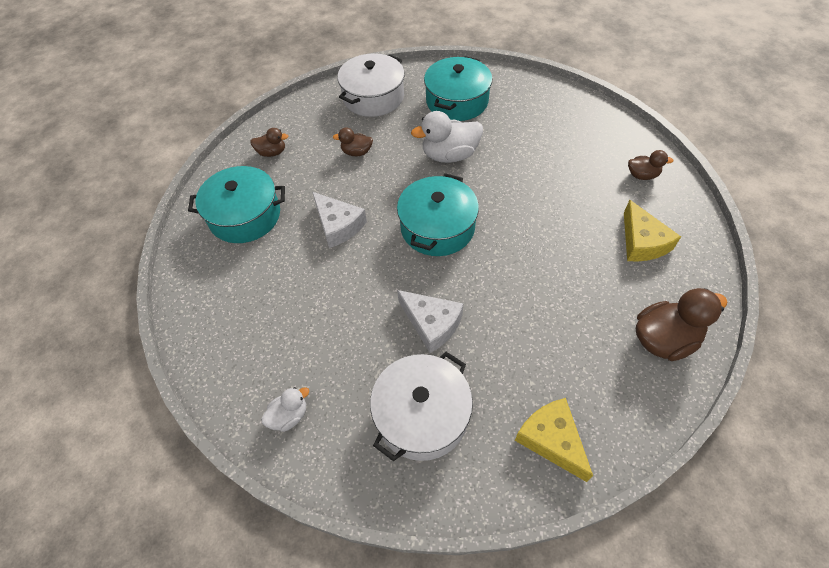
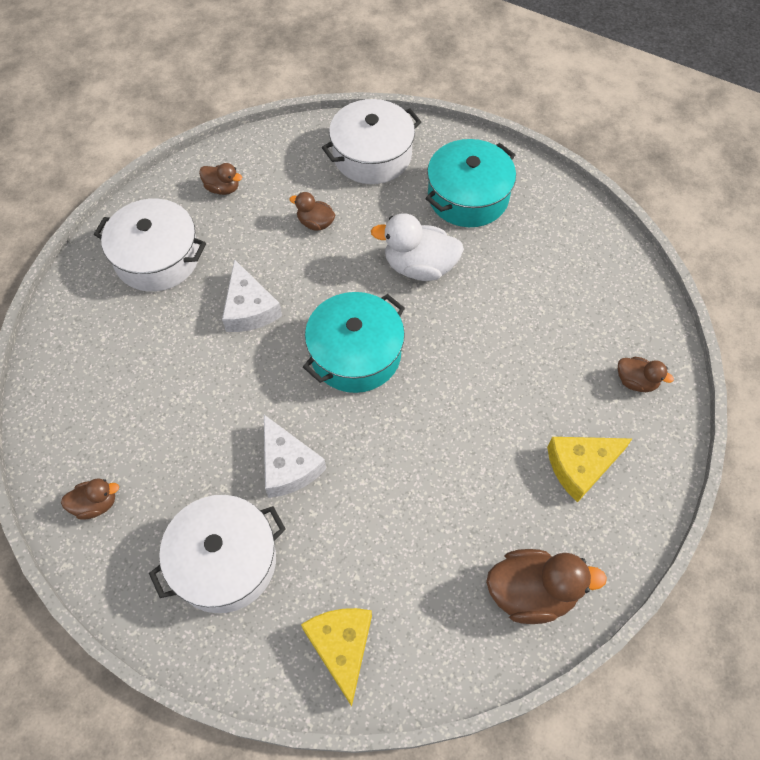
camera: 20 degrees right, 5 degrees up
(245, 216) = (157, 258): turquoise pot -> white pot
(289, 416) = (96, 504): white duck -> brown duck
(642, 242) = (581, 466): yellow cheese -> yellow cheese turned 60 degrees clockwise

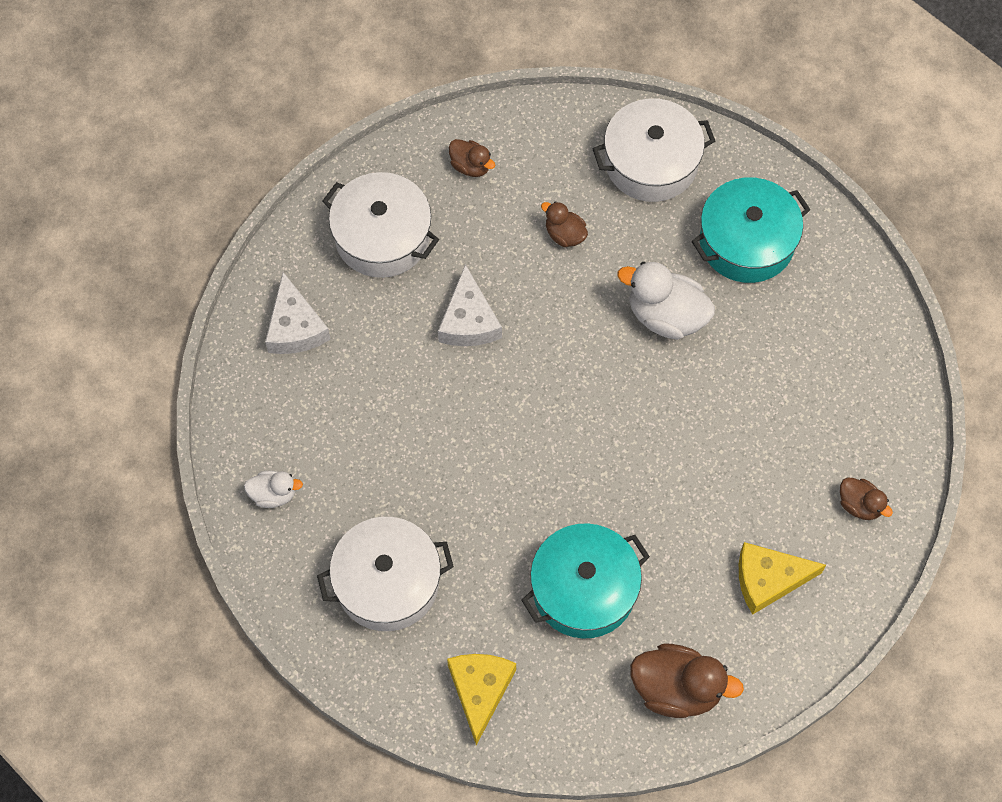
camera: 15 degrees right, 5 degrees up
(96, 504) = (273, 494): brown duck -> white duck
(288, 465) = (470, 503): white cheese -> white cheese (295, 327)
(355, 354) = (569, 400): turquoise pot -> turquoise pot (584, 589)

